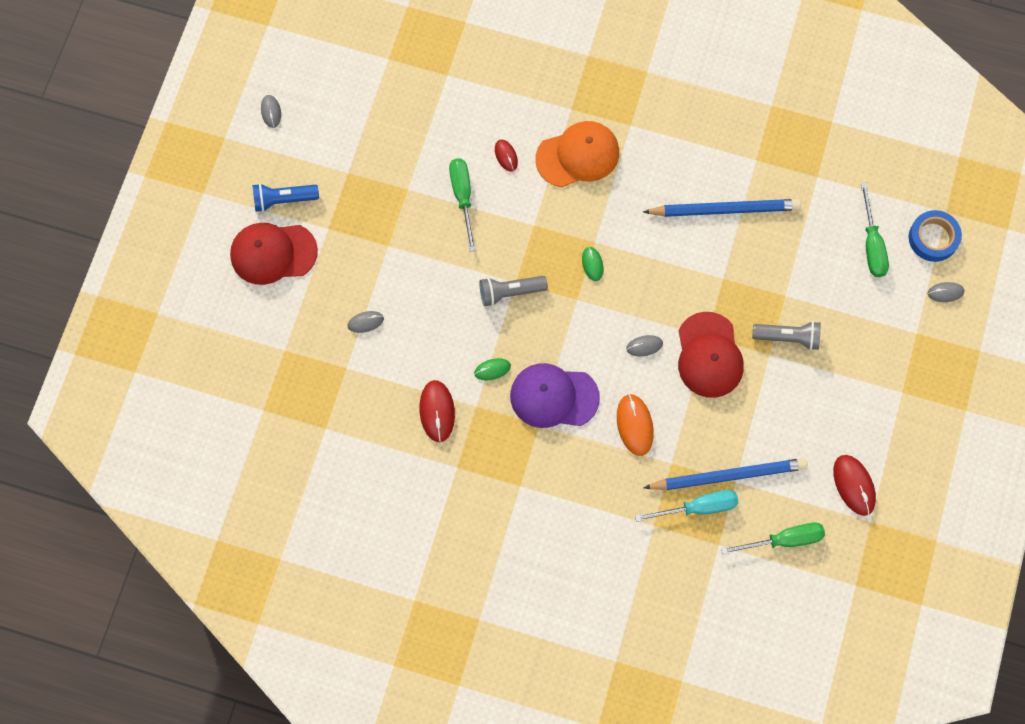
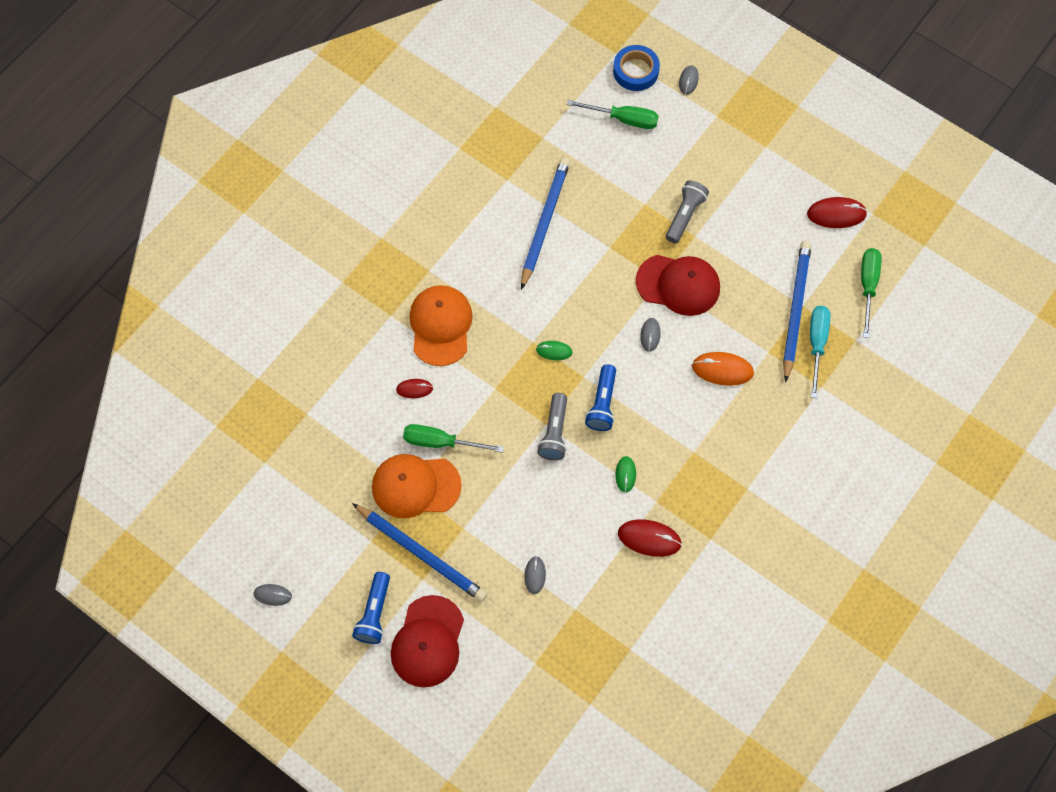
camera: 70 degrees left, 5 degrees down
(351, 218) = (421, 553): none -> blue pencil
(412, 191) = (415, 486): none -> orange cap
(554, 397) = (671, 429): purple cap -> none
(555, 325) = (602, 404): none -> blue flashlight

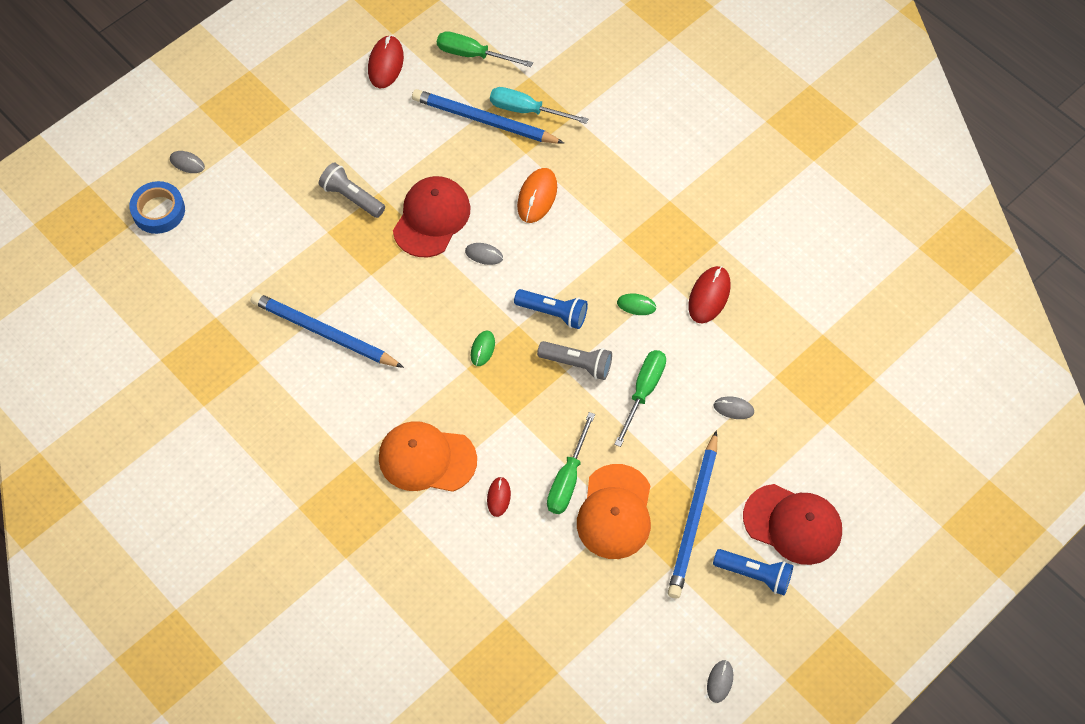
camera: 80 degrees left, 5 degrees down
(421, 553) = (693, 517): blue pencil -> blue pencil turned 150 degrees clockwise
(623, 119) = (216, 233): green screwdriver -> green screwdriver (643, 391)

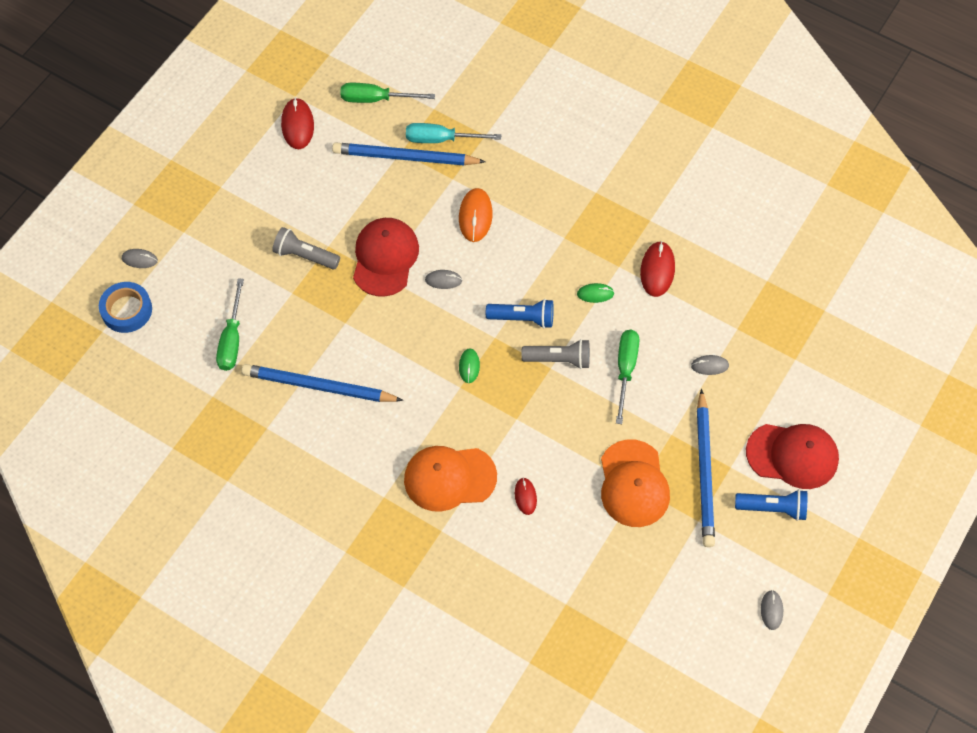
camera: 15 degrees left, 0 degrees up
(568, 479) = (582, 464): green screwdriver -> green screwdriver (232, 339)

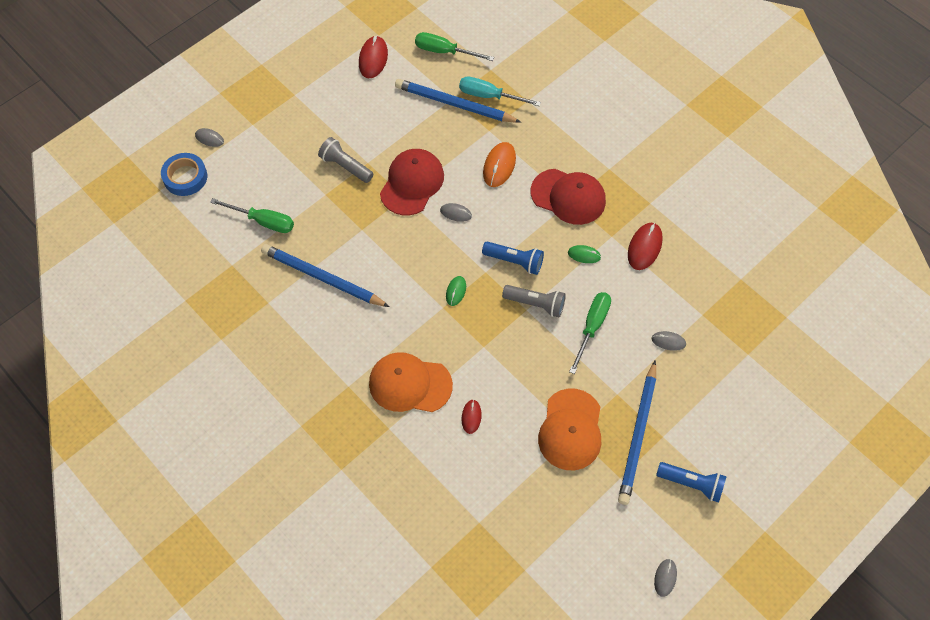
camera: 15 degrees right, 0 degrees up
(232, 339) = (263, 221): green screwdriver -> green screwdriver turned 90 degrees counterclockwise
(792, 455) = (722, 440): red cap -> red cap (568, 197)

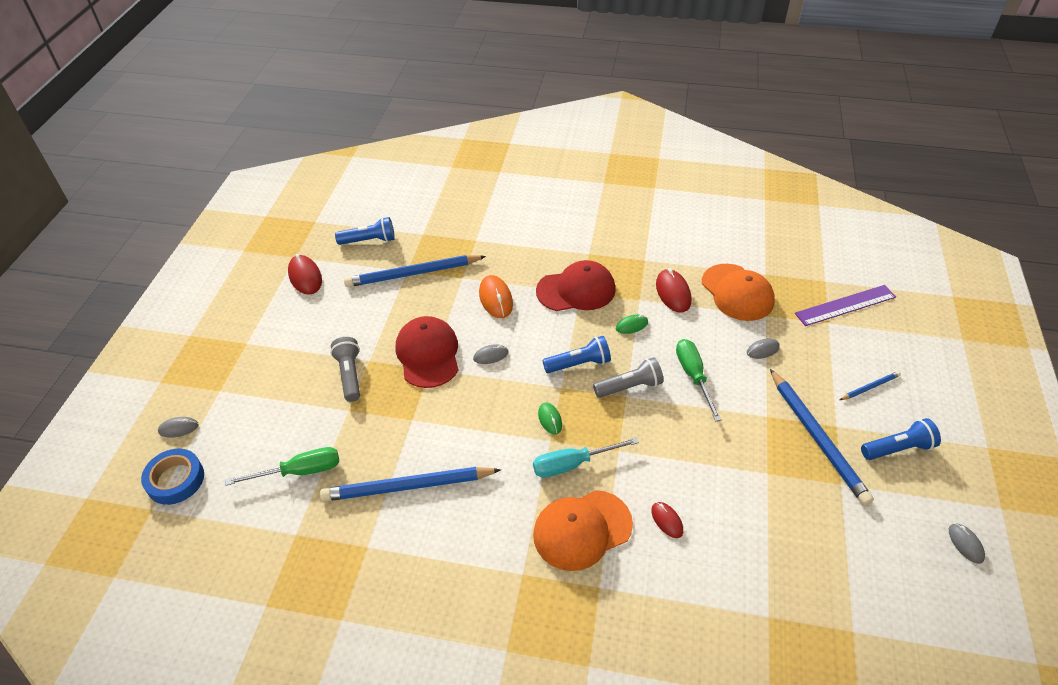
camera: 35 degrees left, 15 degrees down
(345, 166) = (349, 375): grey flashlight -> grey flashlight turned 75 degrees clockwise
(444, 51) = (369, 240): green screwdriver -> blue flashlight
(489, 96) = (439, 253): turquoise screwdriver -> turquoise screwdriver (572, 464)
(570, 430) = (761, 471): orange cap -> orange cap (737, 292)
(723, 426) = (870, 387): none -> blue pencil
(780, 349) = (845, 305): none -> purple ruler

